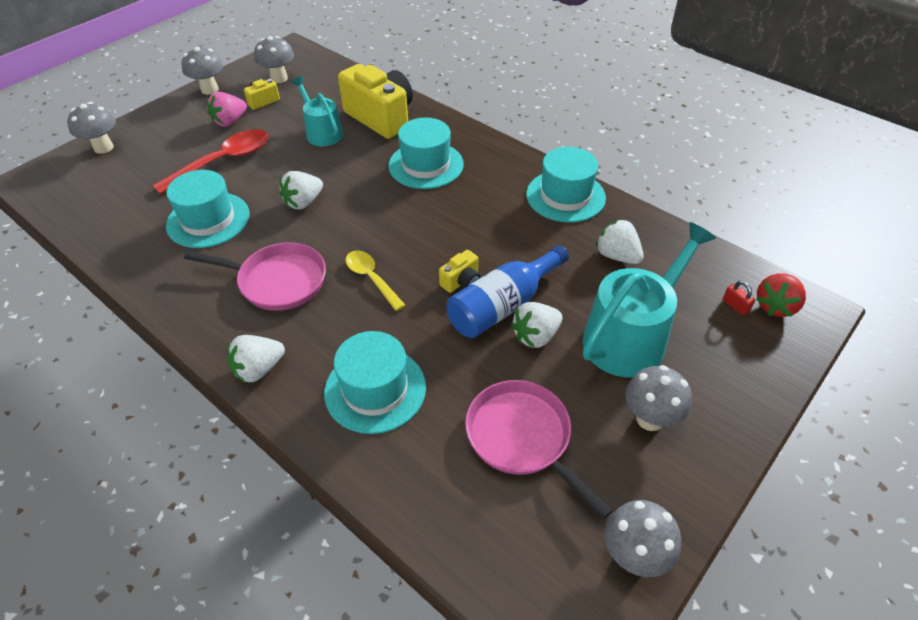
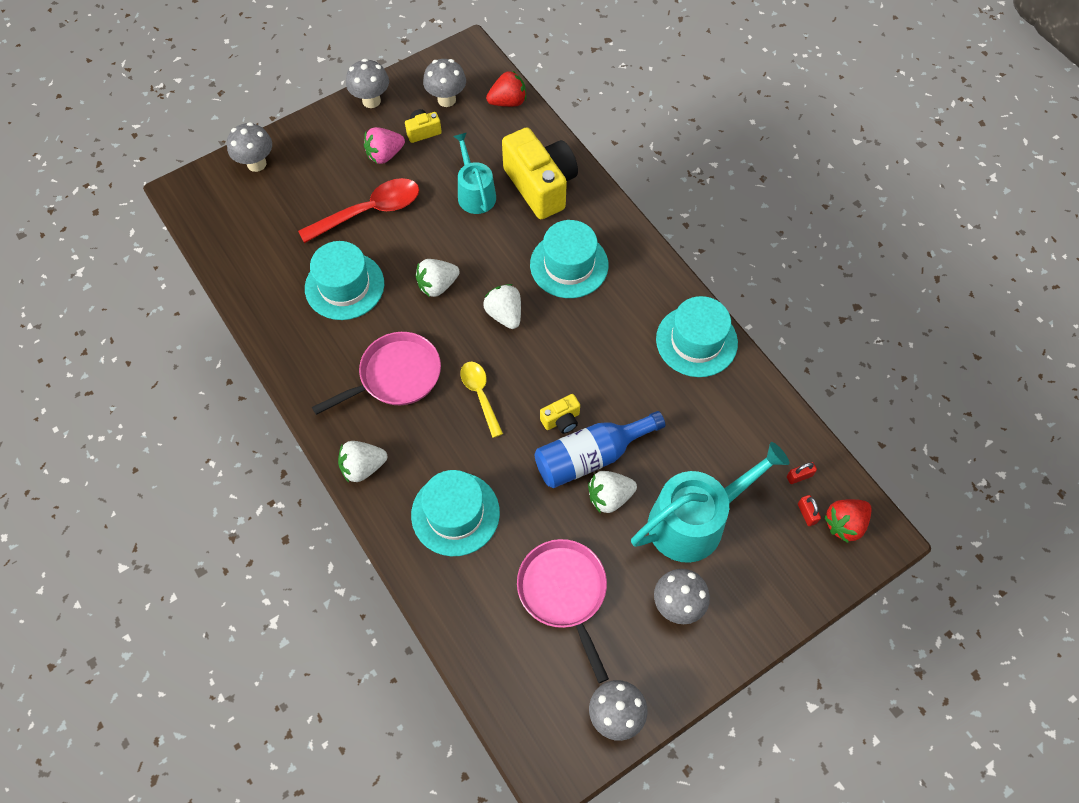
camera: 15 degrees right, 15 degrees up
(277, 281) = (395, 376): pink pan -> pink pan turned 60 degrees counterclockwise
(334, 71) = (508, 102): none -> red strawberry
(617, 256) = (718, 428): white strawberry -> white strawberry (504, 314)
(711, 277) = (799, 476): none -> red padlock

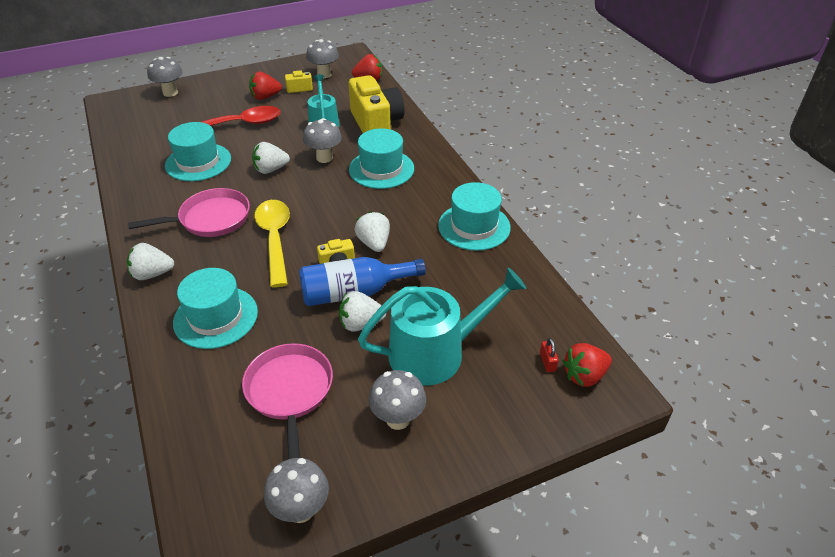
camera: 10 degrees right, 20 degrees down
(371, 101) = (269, 70): grey mushroom -> grey mushroom (324, 158)
(385, 155) = (265, 97): pink strawberry -> red strawberry
(480, 395) = (275, 239): yellow spoon -> yellow spoon, size x1.62
(504, 314) = (317, 192): white strawberry -> white strawberry (374, 243)
(799, 476) = (546, 332): red padlock -> none

